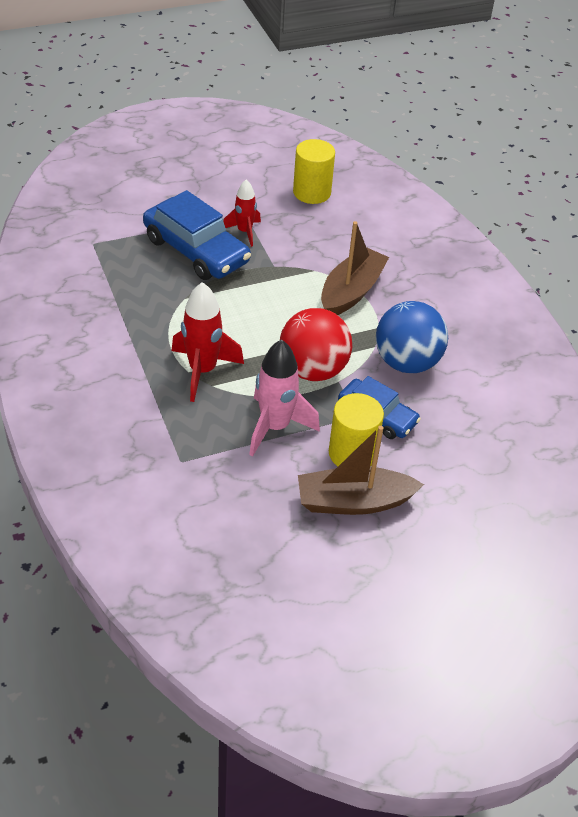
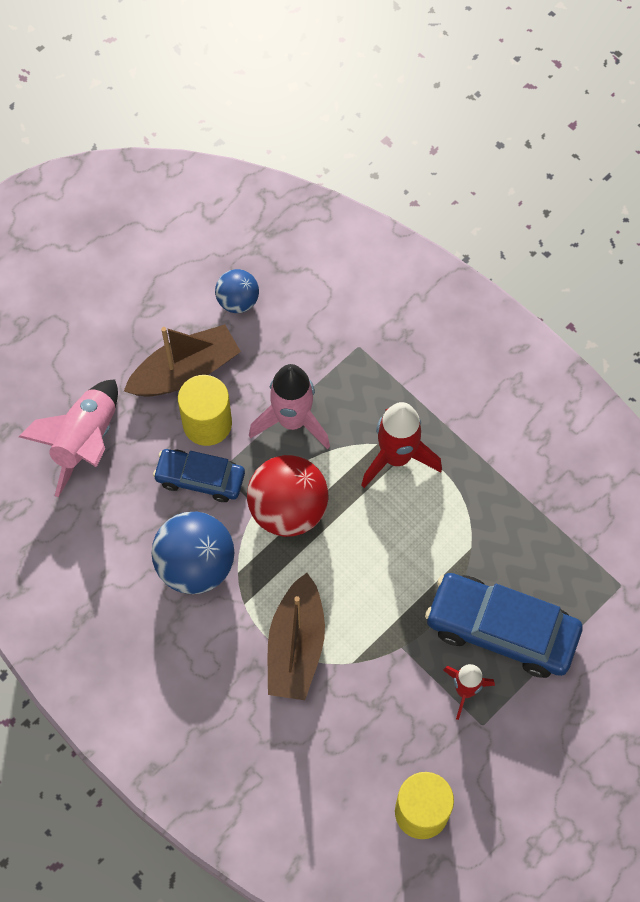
camera: 160 degrees right, 20 degrees up
(272, 543) = (238, 301): none -> blue ball
(470, 480) = (85, 441): none -> pink rocket

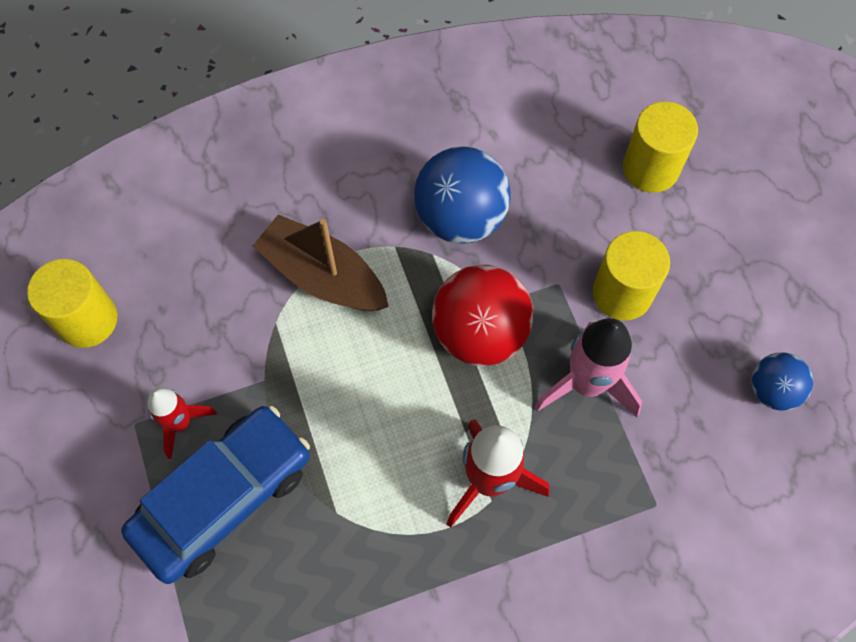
camera: 115 degrees right, 0 degrees up
(85, 441) = (650, 168): pink rocket -> yellow cylinder
(185, 371) = (697, 296): brown boat -> none
(200, 478) = (557, 260): blue car -> none

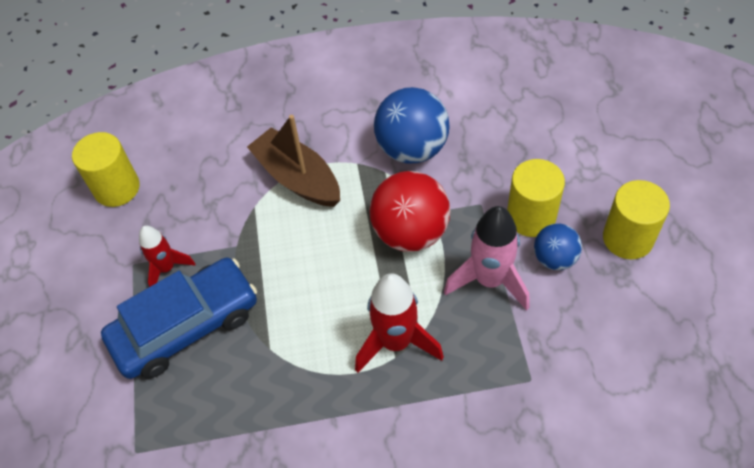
camera: 15 degrees right, 10 degrees down
(650, 168) = (570, 129): yellow cylinder -> yellow cylinder (628, 238)
(772, 390) = (645, 304): blue ball -> blue ball (554, 258)

